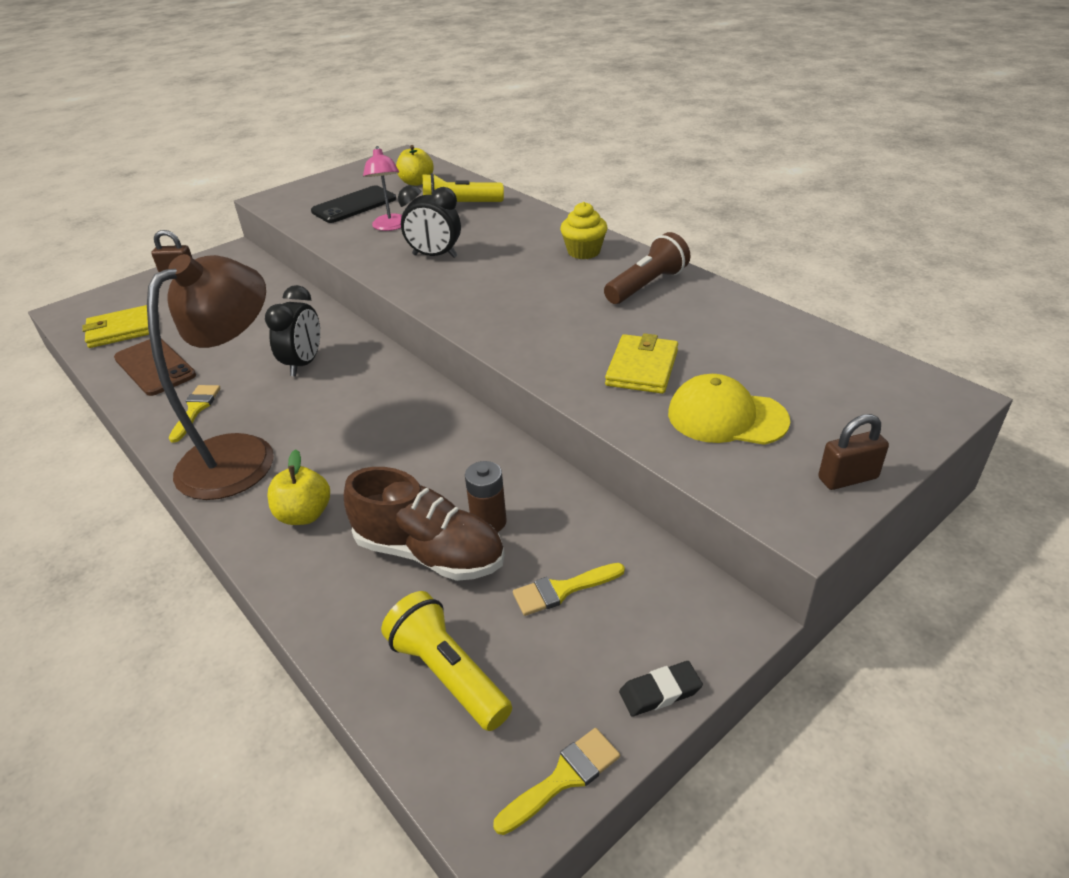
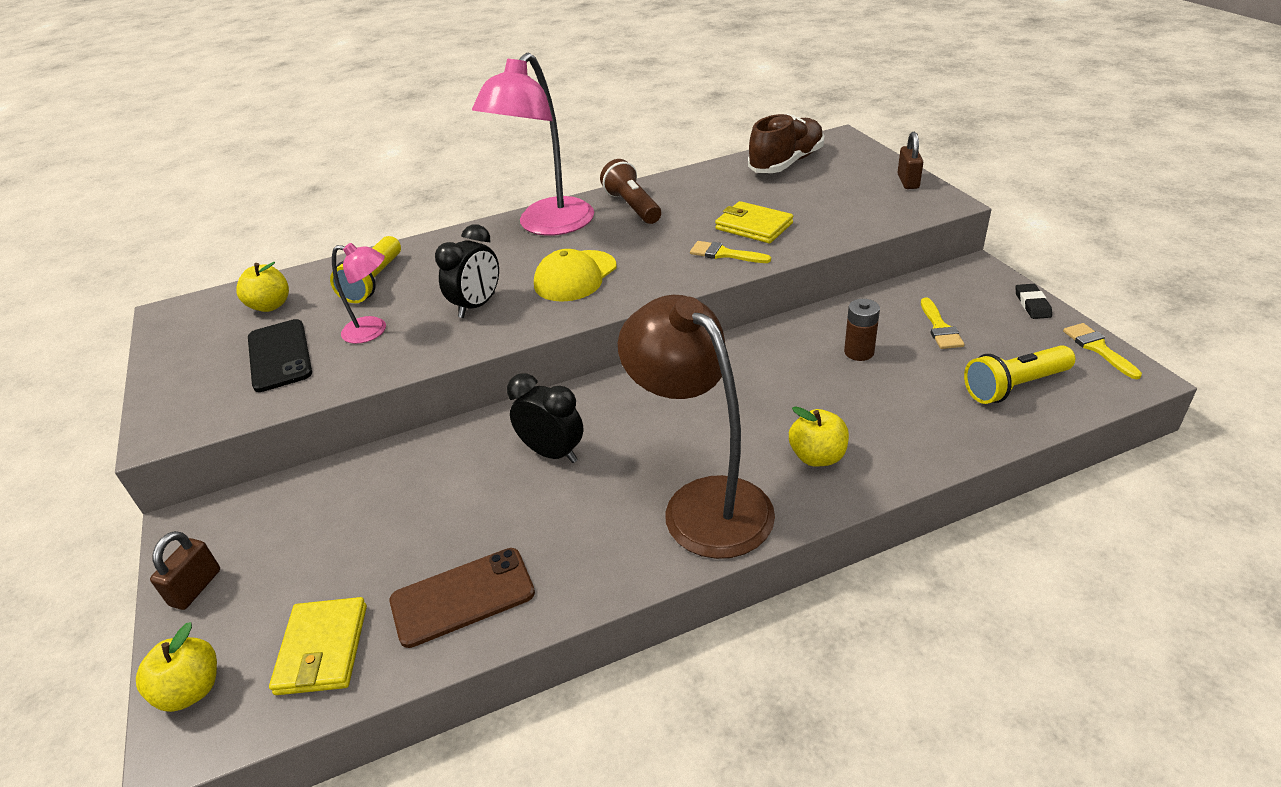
camera: 70 degrees left, 0 degrees up
(101, 300) = (191, 690): none -> yellow apple
(195, 409) = (592, 547): yellow brush -> yellow brush (724, 254)
(429, 553) = (887, 385): brown shoe -> brown shoe (786, 163)
(584, 251) = (547, 225): yellow cupcake -> pink lamp
(726, 417) = (830, 206): yellow cap -> yellow cap (575, 276)

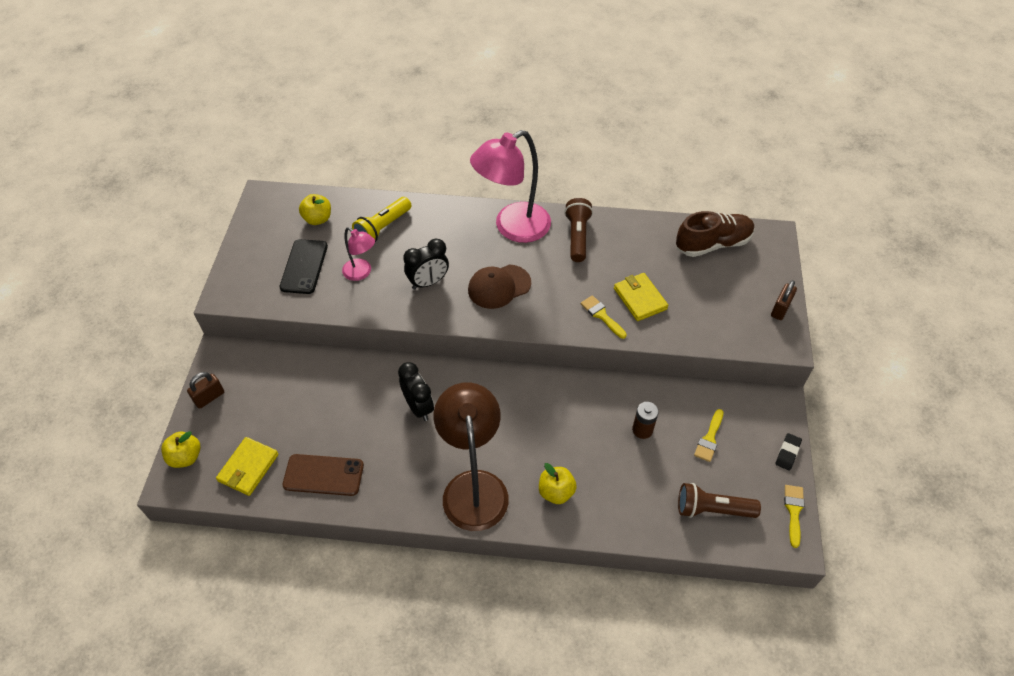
camera: 25 degrees right, 15 degrees up
(575, 276) = (499, 286): yellow cap -> brown cap
(1014, 386) = (712, 509): yellow flashlight -> brown flashlight

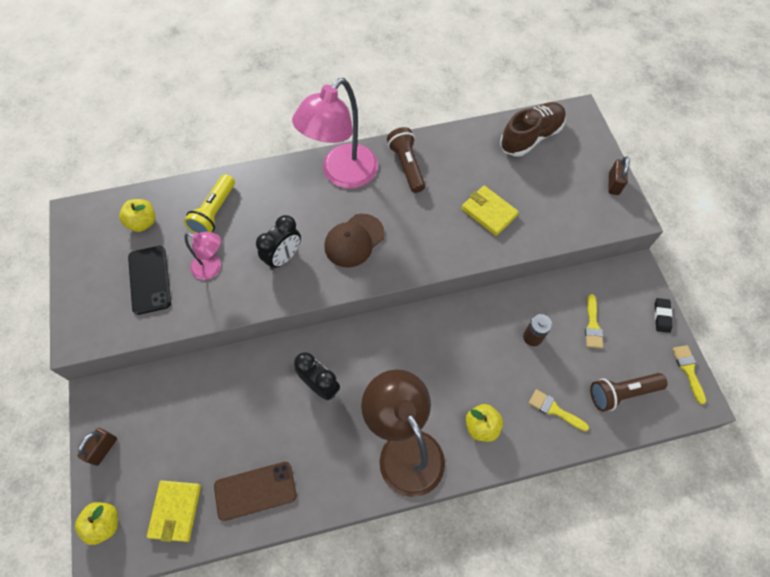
camera: 20 degrees left, 10 degrees up
(601, 315) = (461, 240): yellow brush -> yellow brush (554, 409)

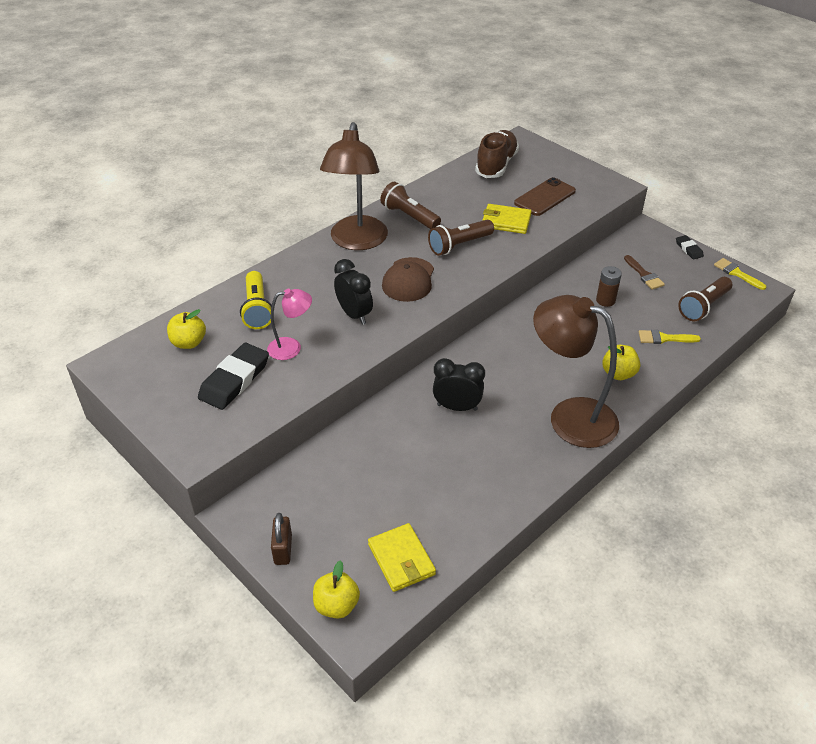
camera: 30 degrees left, 20 degrees down
(149, 280) = (234, 380): black phone -> black eraser
(255, 491) = (465, 507): brown phone -> brown phone (545, 197)
(283, 257) = (354, 315): black clock -> black clock turned 45 degrees counterclockwise
(342, 174) = (357, 241): pink lamp -> brown lamp
(426, 221) = (459, 245): none -> brown flashlight
(592, 325) = (644, 275): yellow brush -> brown brush
(613, 184) = (586, 171): brown padlock -> none

